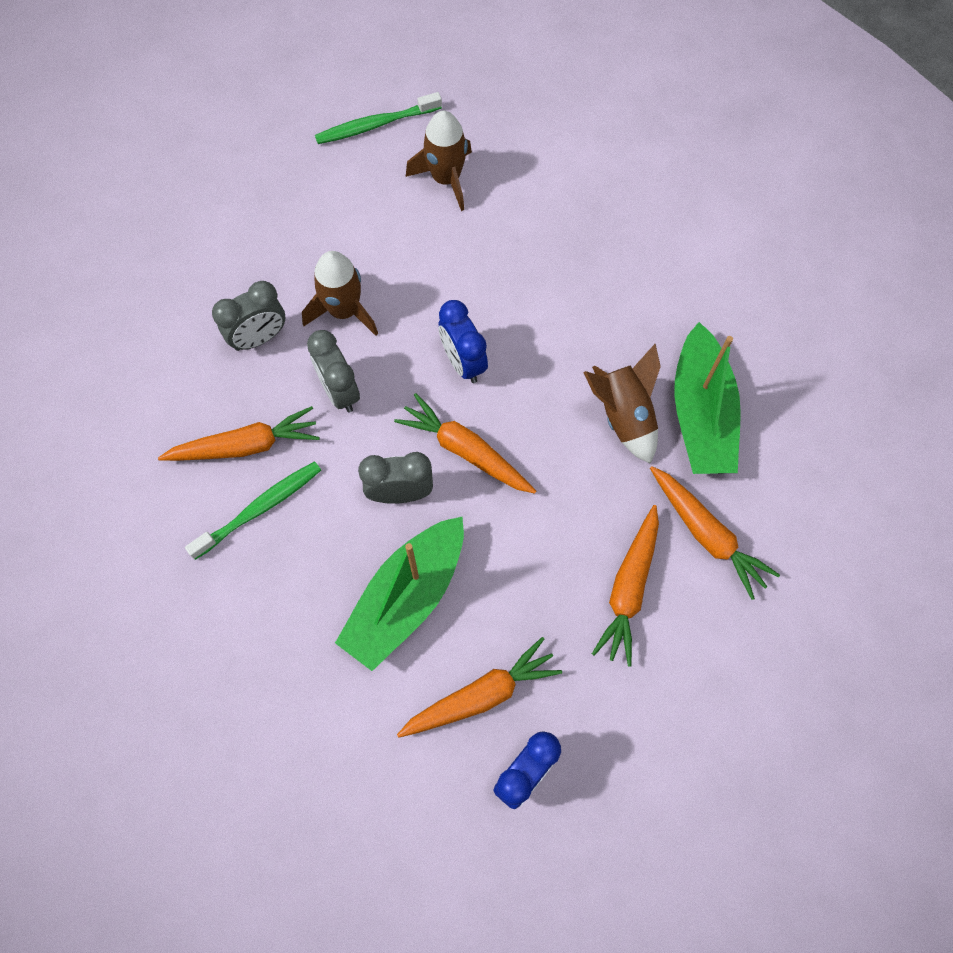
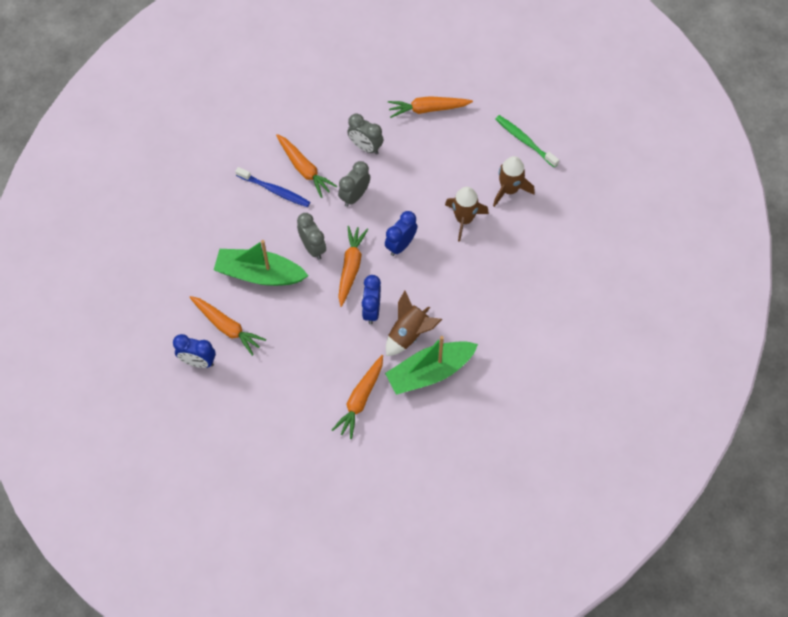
camera: 65 degrees right, 5 degrees down
(260, 509) = (274, 190): green toothbrush -> blue toothbrush
(344, 311) = (401, 177): brown rocket -> brown rocket (464, 219)
(557, 452) = (371, 310): none -> blue clock
(629, 589) = (312, 373): orange carrot -> orange carrot (428, 109)

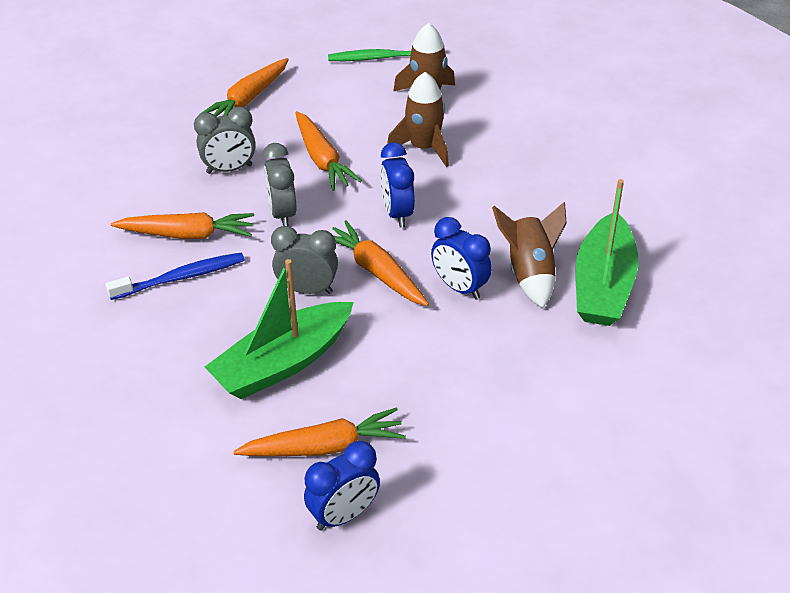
camera: 50 degrees left, 20 degrees down
(360, 399) = (581, 371): orange carrot -> orange carrot (322, 159)

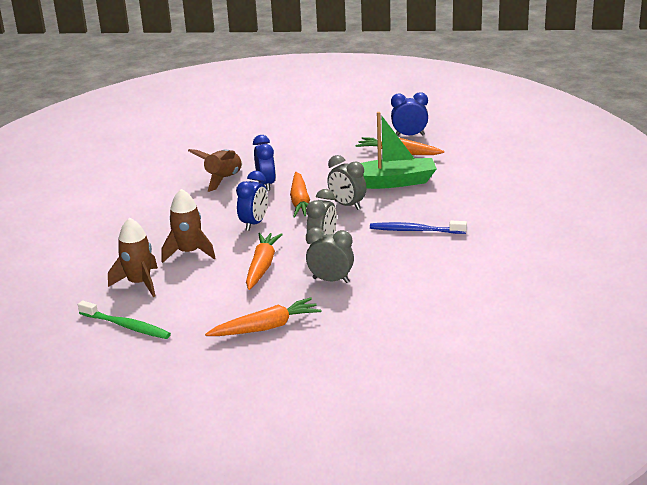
camera: 145 degrees left, 15 degrees down
(187, 234) = (393, 250): orange carrot -> none
(603, 285) = (196, 166): green boat -> none

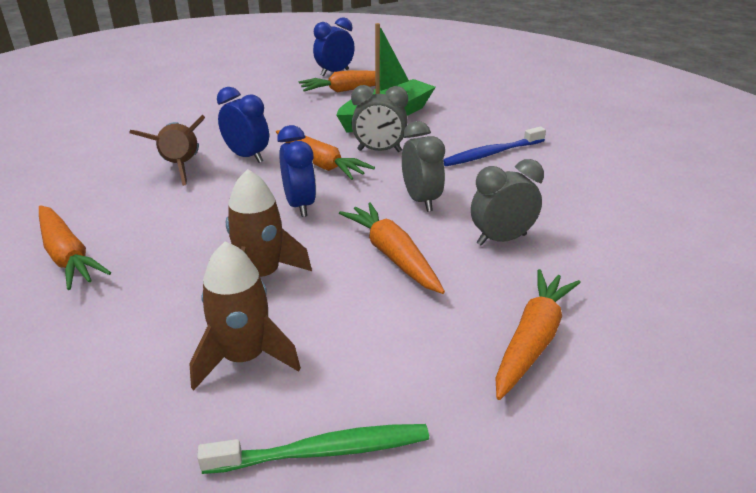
camera: 40 degrees left, 5 degrees up
(121, 211) = (67, 255): none -> orange carrot

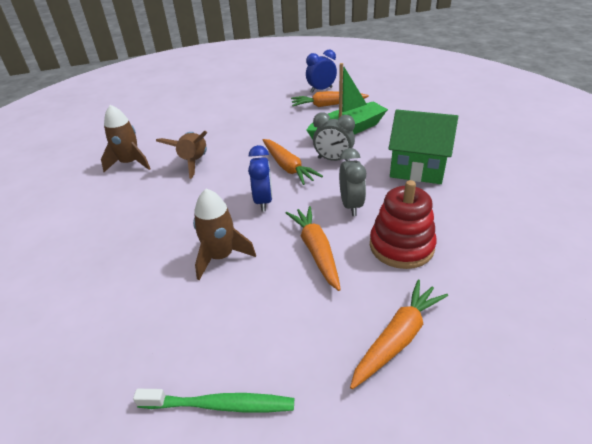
camera: 15 degrees right, 5 degrees up
(67, 255) = (105, 225): orange carrot -> none
(245, 358) = (191, 321): brown rocket -> brown rocket (130, 163)
(247, 157) = (239, 157): blue clock -> none
(491, 154) = (417, 169): blue toothbrush -> green house
(501, 239) = (401, 246): grey clock -> red stacking toy

